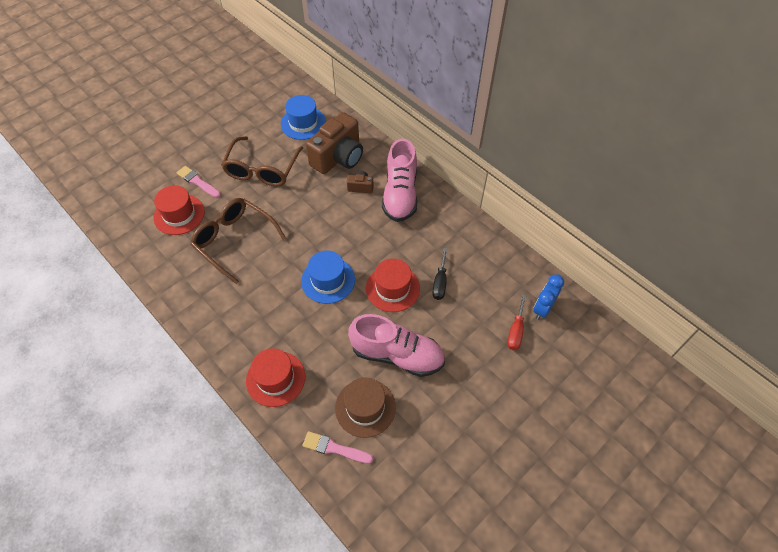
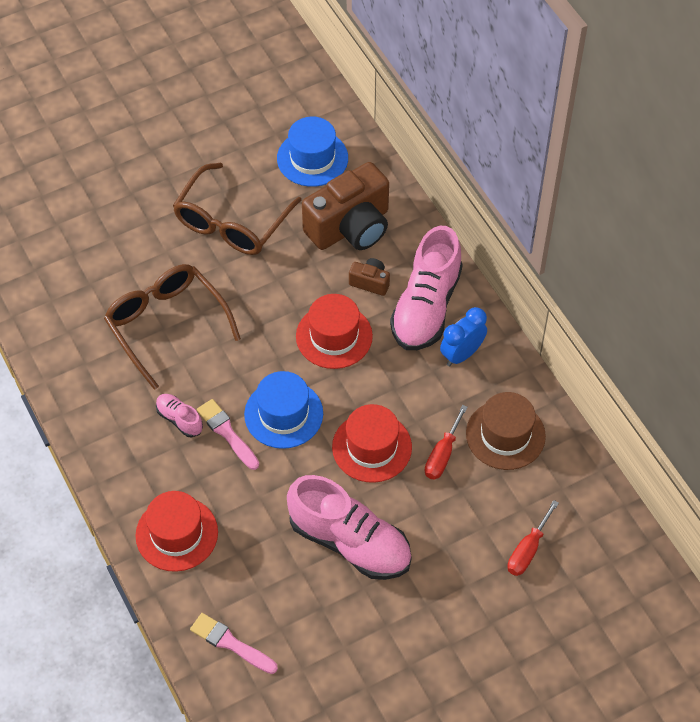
camera: 15 degrees right, 0 degrees up
(179, 214) = (97, 267): red hat -> red hat (334, 336)
(197, 182) = (134, 221): pink brush -> pink brush (227, 433)
(258, 300) = (179, 419): none -> pink shoe
(365, 407) = (286, 601): brown hat -> brown hat (505, 435)
(440, 282) = (442, 455): black screwdriver -> red screwdriver
(542, 308) = (578, 527): blue clock -> blue clock (462, 354)

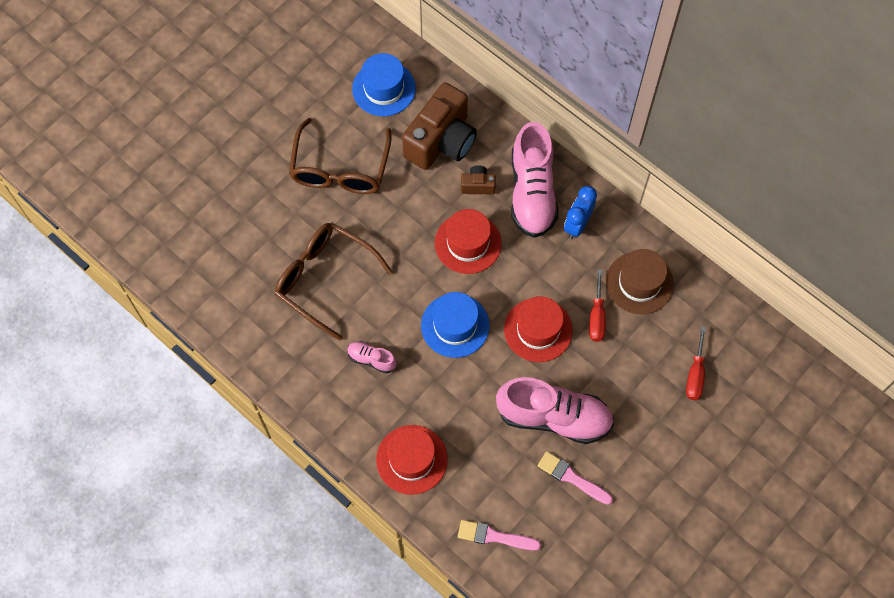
camera: 20 degrees left, 10 degrees up
(227, 433) = (415, 357): pink brush -> pink brush (572, 478)

